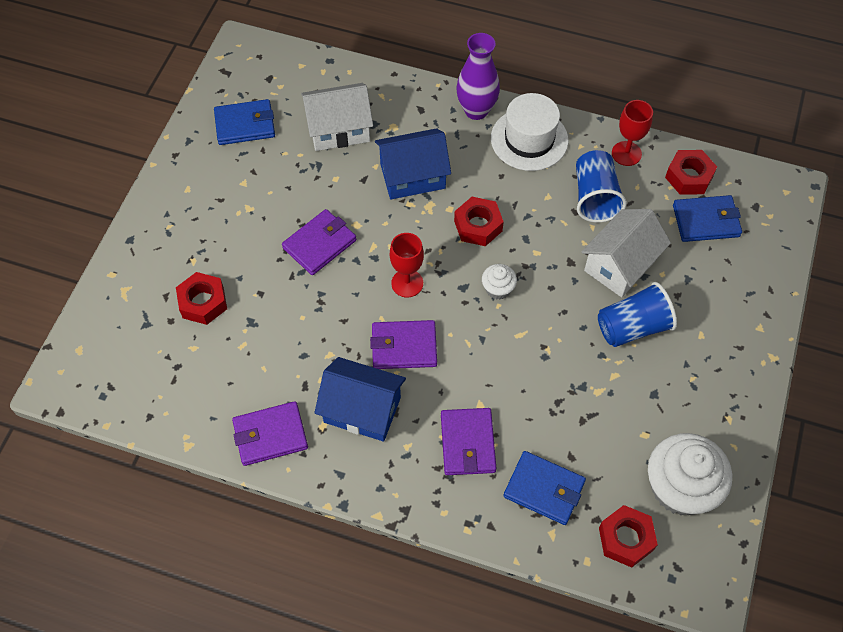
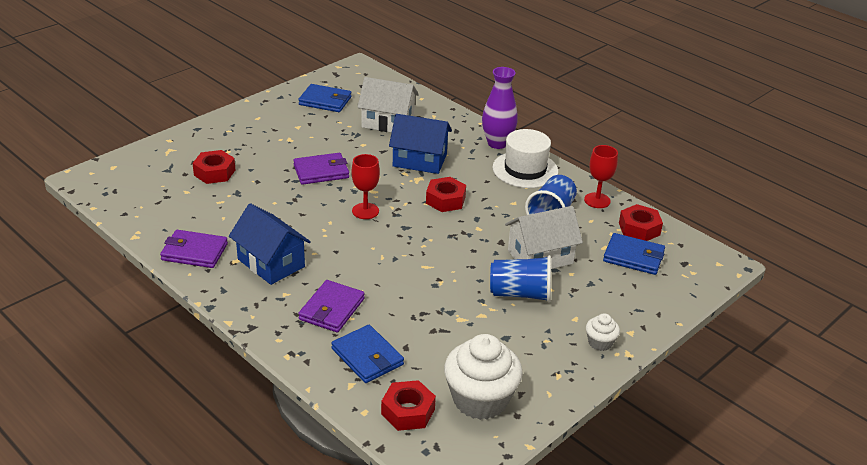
camera: 25 degrees right, 25 degrees down
(404, 347) = (332, 242): purple wallet -> none
(498, 289) = (431, 237): white cupcake -> white cupcake (600, 342)

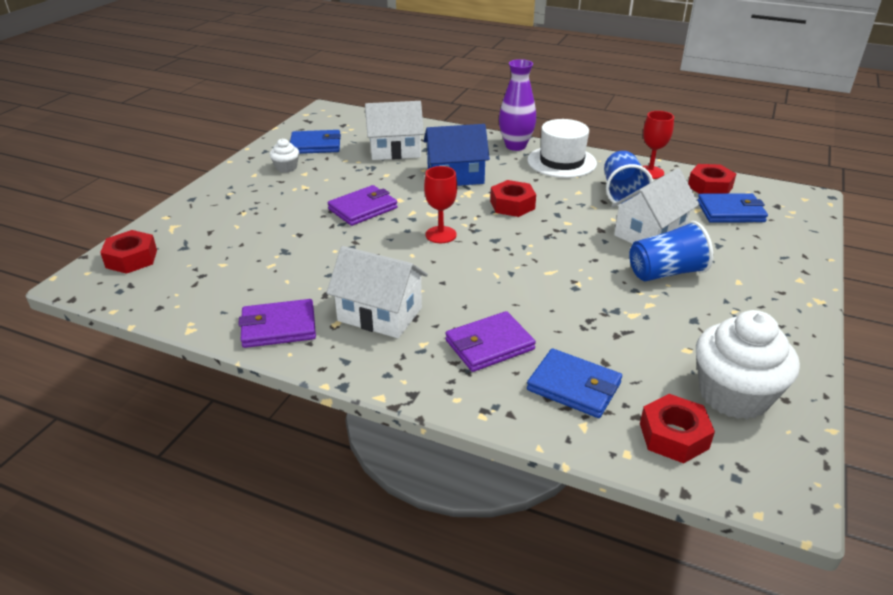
camera: 20 degrees left, 0 degrees up
(214, 172) = (243, 237): red nut -> red nut (131, 259)
(271, 263) = (380, 314): blue house -> white house
(332, 309) = (489, 345): purple wallet -> purple wallet turned 60 degrees clockwise
(600, 342) = (784, 298): white cupcake -> white cupcake (286, 168)

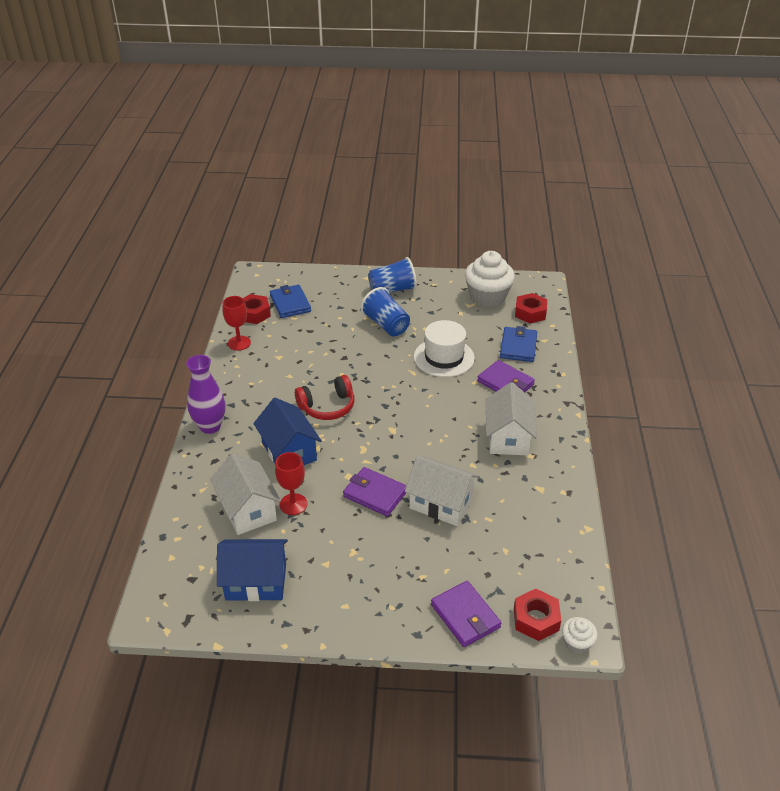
camera: 110 degrees left, 5 degrees up
(279, 327) = (553, 482): purple wallet -> purple wallet (465, 616)
(286, 168) = (319, 584): white cupcake -> white cupcake (577, 643)
(315, 145) = (256, 582): blue wallet -> blue house
(441, 235) = (393, 435): red goblet -> red goblet (293, 504)
(512, 205) = (327, 407): red nut -> red headphones
(561, 162) = (235, 392): white hat -> white hat (444, 357)
(622, 194) = (283, 353): blue cup -> blue cup (392, 290)
(649, 233) = (339, 335): white house -> white house (441, 503)

